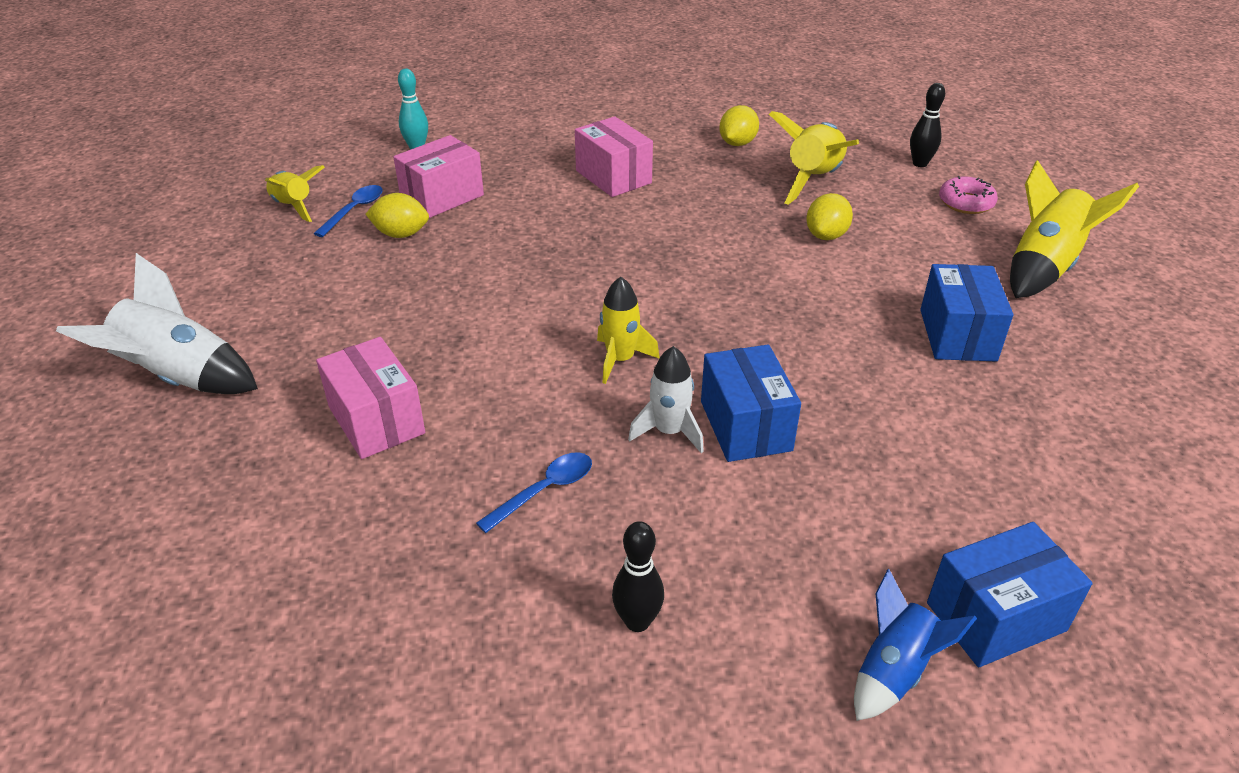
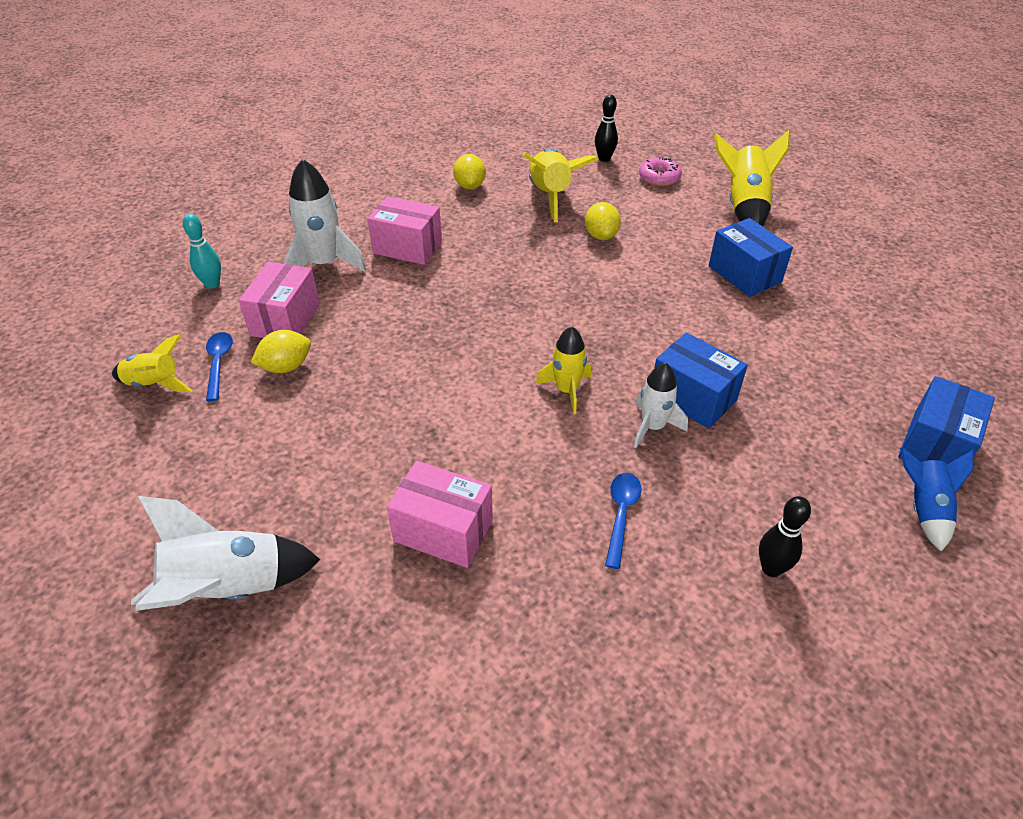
camera: 35 degrees left, 5 degrees up
(523, 165) = (324, 264): none -> white rocket

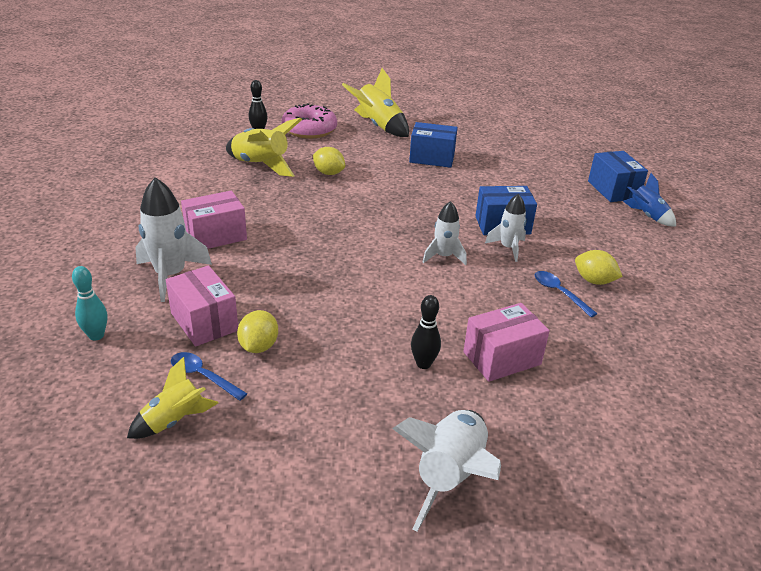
camera: 50 degrees left, 10 degrees down
(470, 186) = (195, 182): yellow lemon -> yellow lemon (594, 281)
(567, 390) = (443, 256): yellow rocket -> white rocket
(659, 178) = (309, 130): pink donut -> pink donut, size x1.69
(771, 568) = (641, 272): black bowling pin -> black bowling pin (423, 364)

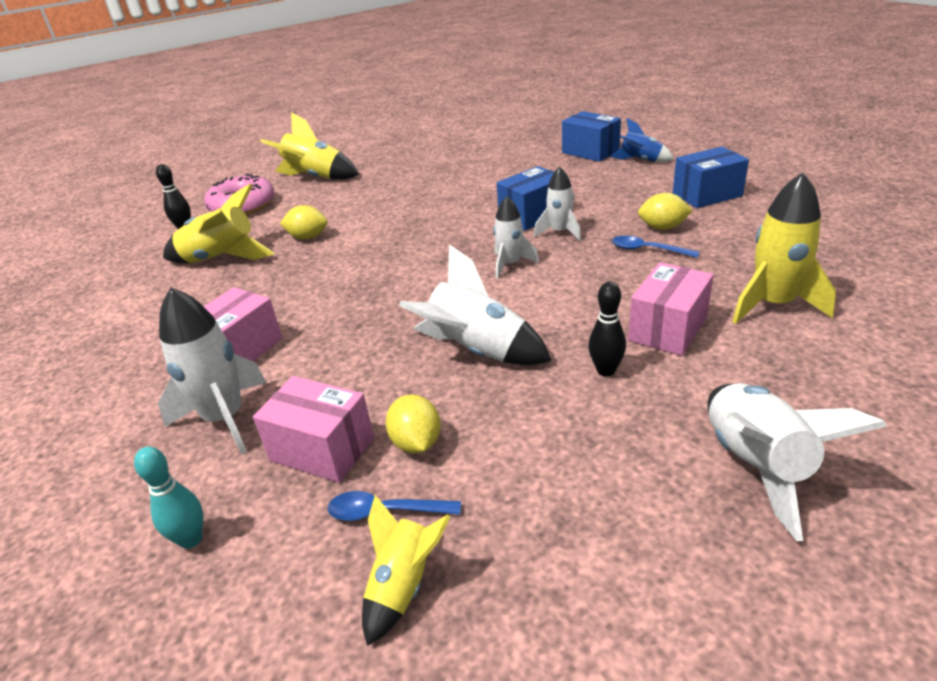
camera: 25 degrees left, 0 degrees up
(354, 307) = (476, 351): none -> white rocket
(432, 158) = (401, 185): blue box -> blue box (707, 195)
(606, 381) = (773, 304): none -> yellow rocket

